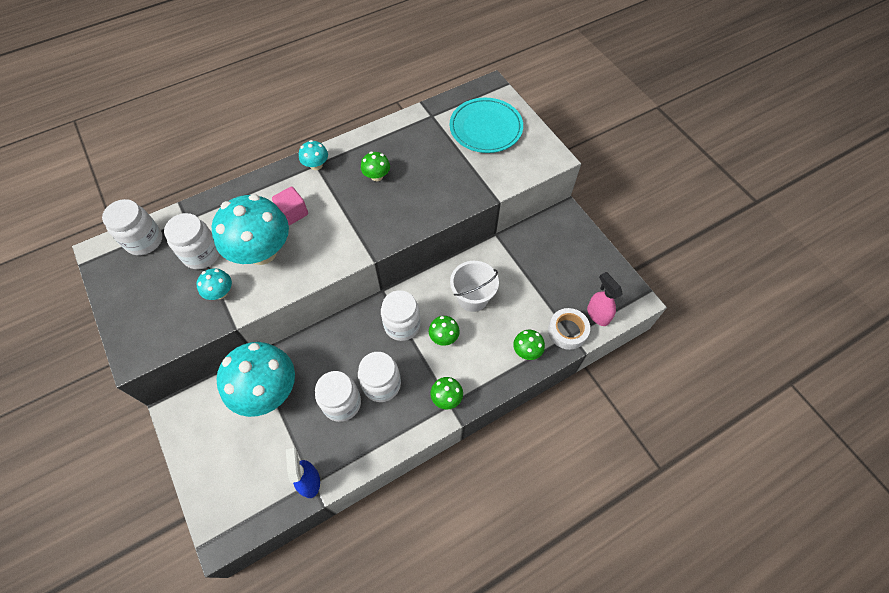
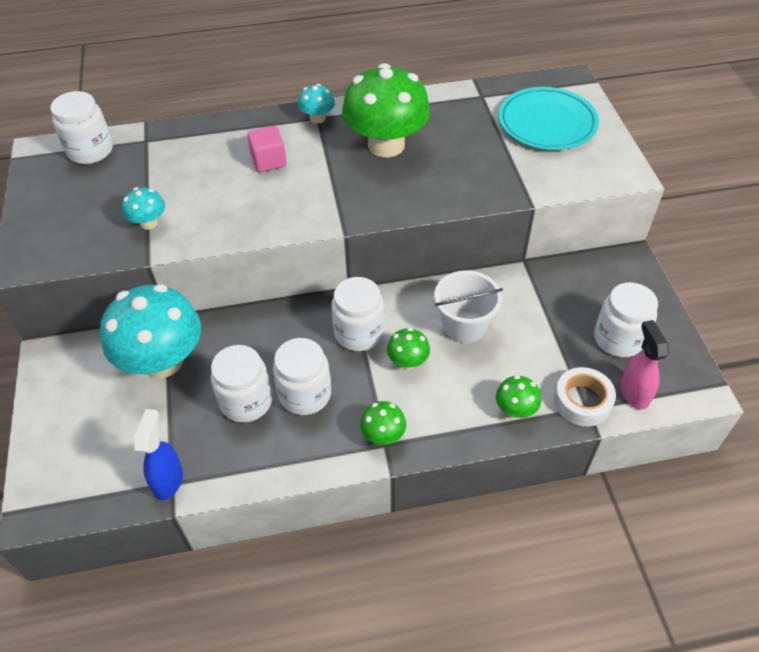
camera: 20 degrees right, 10 degrees down
(202, 254) = (146, 179): white jar -> white jar (618, 339)
(262, 251) = (215, 192): turquoise mushroom -> none
(377, 176) = (386, 145): green mushroom -> green mushroom, size x2.23

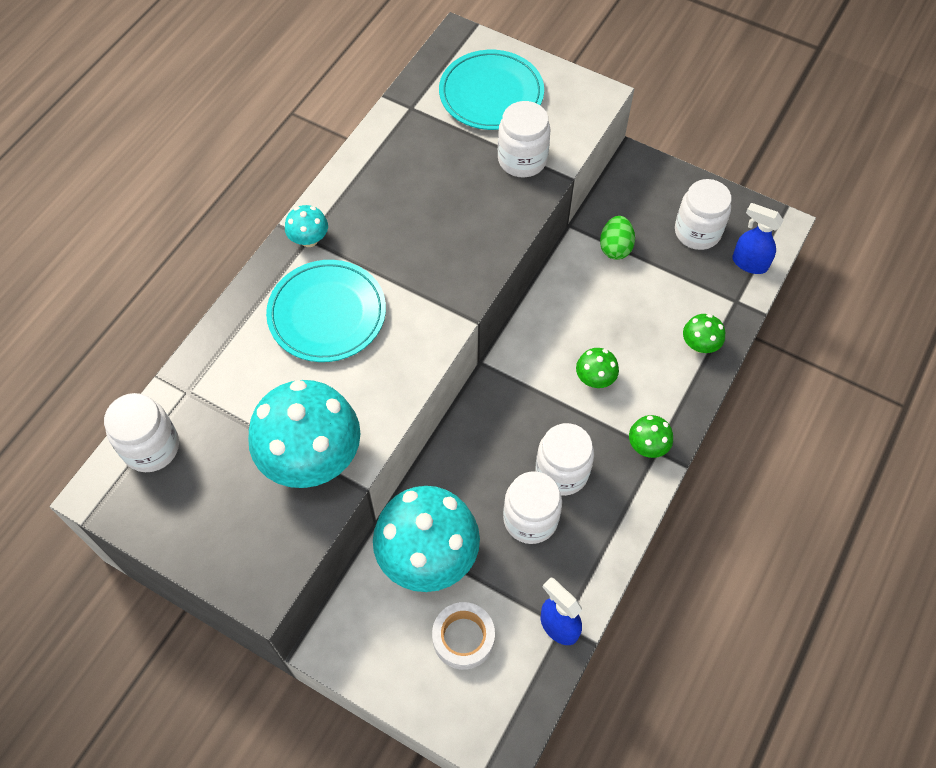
camera: 50 degrees left, 10 degrees up
(149, 223) = (311, 457): turquoise mushroom -> turquoise mushroom, size x2.23
(269, 161) = (327, 314): pink cube -> turquoise plate
(359, 333) = (535, 391): white jar -> white jar (522, 160)
(386, 145) = (399, 217): green mushroom -> none
(464, 326) = (596, 315): white bucket -> none
(538, 298) = (615, 248): none -> green egg
(582, 401) = (729, 299): white tape -> white tape (463, 638)
(634, 393) = (749, 263): pink spray bottle -> blue spray bottle

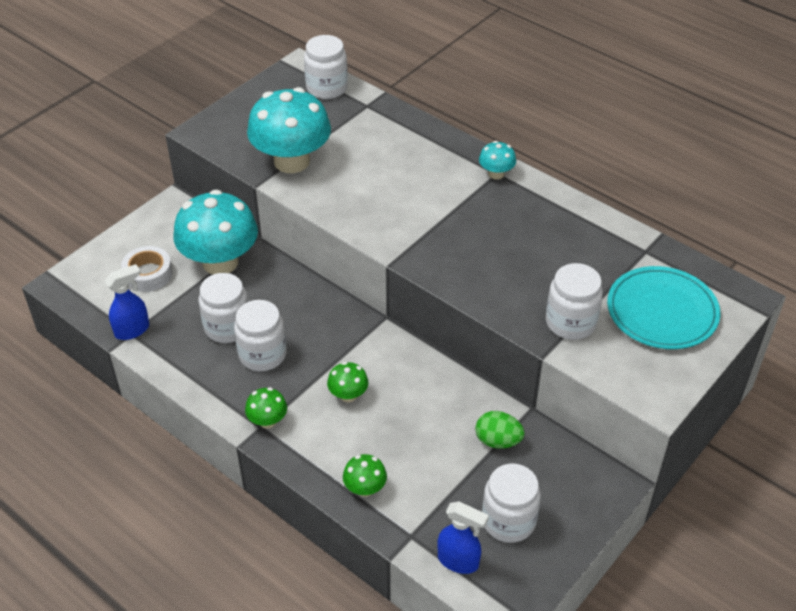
camera: 100 degrees right, 15 degrees down
(327, 314) = (418, 178): turquoise plate -> none
(749, 263) = (458, 561): blue spray bottle -> blue spray bottle turned 75 degrees clockwise

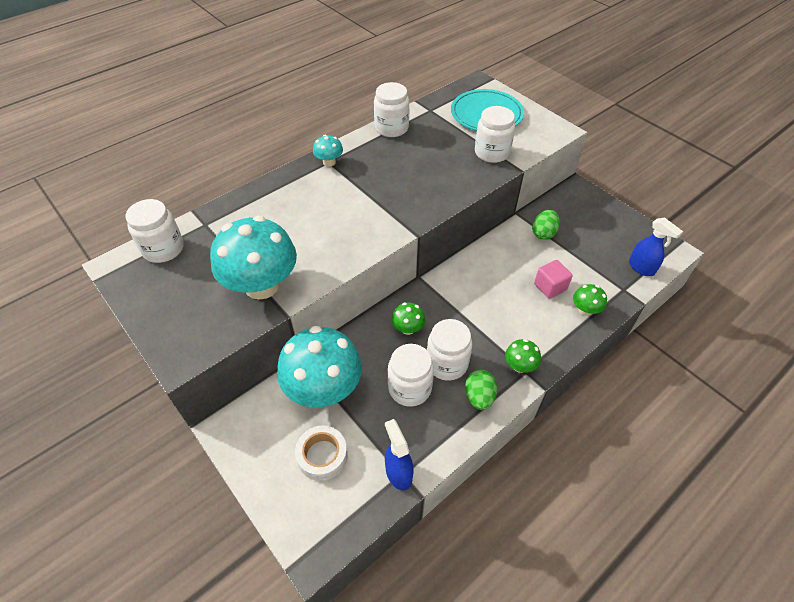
camera: 80 degrees left, 5 degrees up
(222, 386) = (479, 397): none -> green egg
(348, 395) = (496, 309): green mushroom -> green mushroom (408, 328)
(397, 449) = (550, 287): none -> pink cube
(458, 561) = (641, 268): blue spray bottle -> blue spray bottle turned 105 degrees clockwise
(508, 521) = (608, 239): white jar -> white jar (391, 128)

